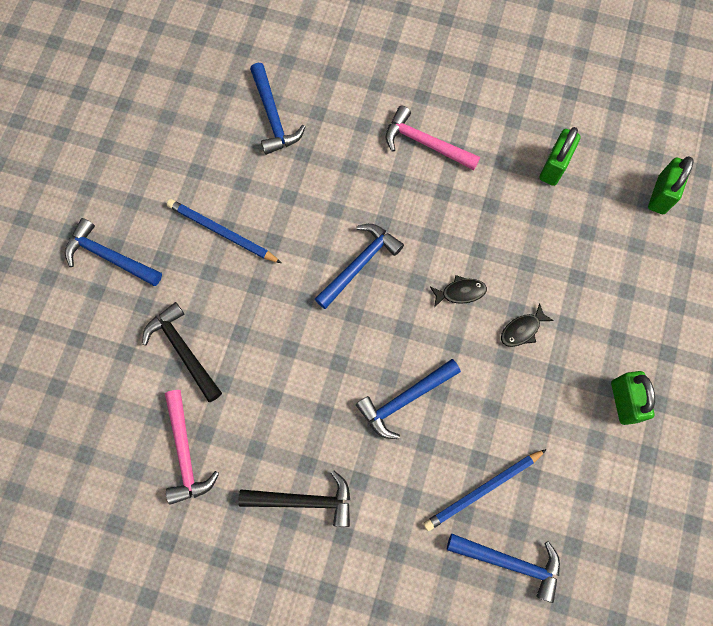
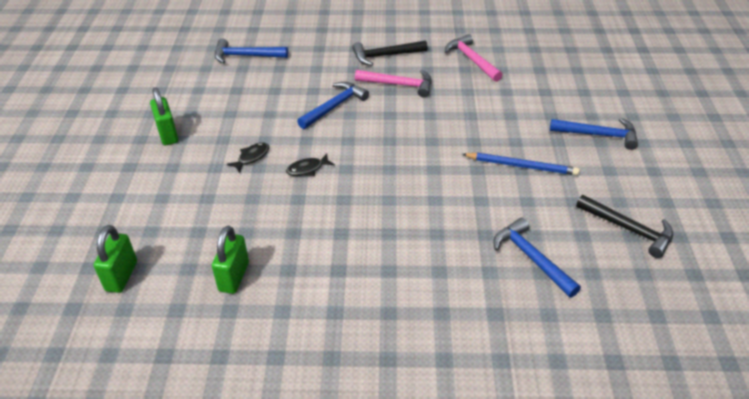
camera: 165 degrees right, 30 degrees down
(183, 350) = (505, 100): black hammer -> black hammer (629, 229)
(359, 264) = (397, 169): blue hammer -> none
(425, 143) = (370, 269): pink hammer -> pink hammer (399, 85)
(482, 490) = (269, 78): blue pencil -> none

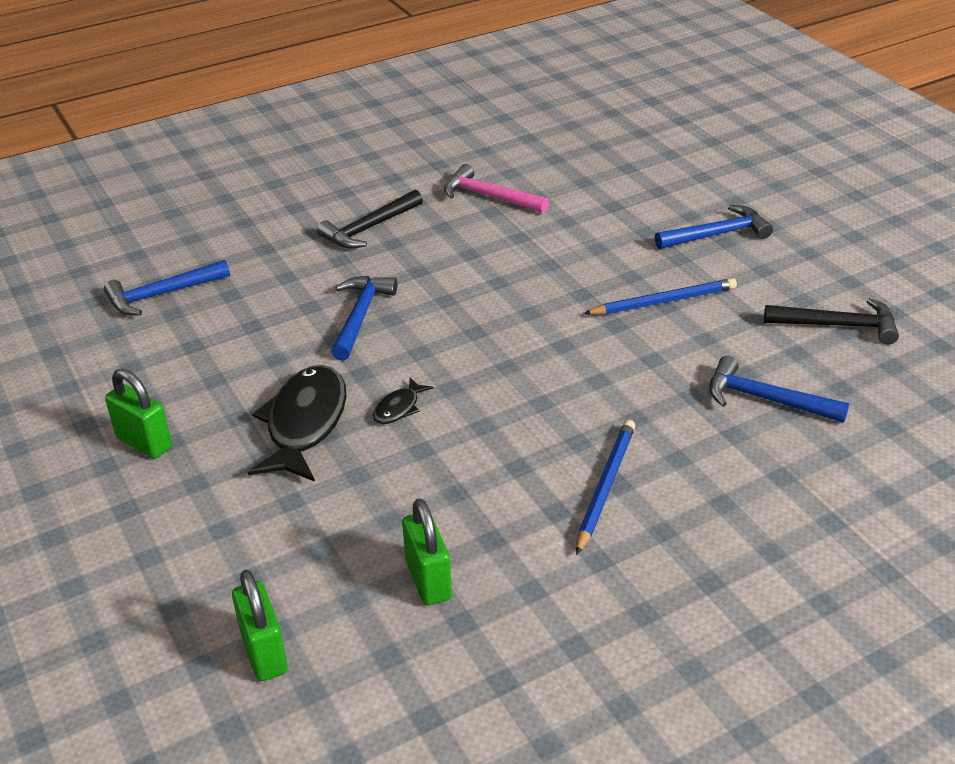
camera: 30 degrees left, 5 degrees down
(252, 157) = (305, 423): black fish -> black fish, size x2.17
(379, 268) = (605, 486): none -> blue pencil
(399, 85) = (423, 259): pink hammer -> none

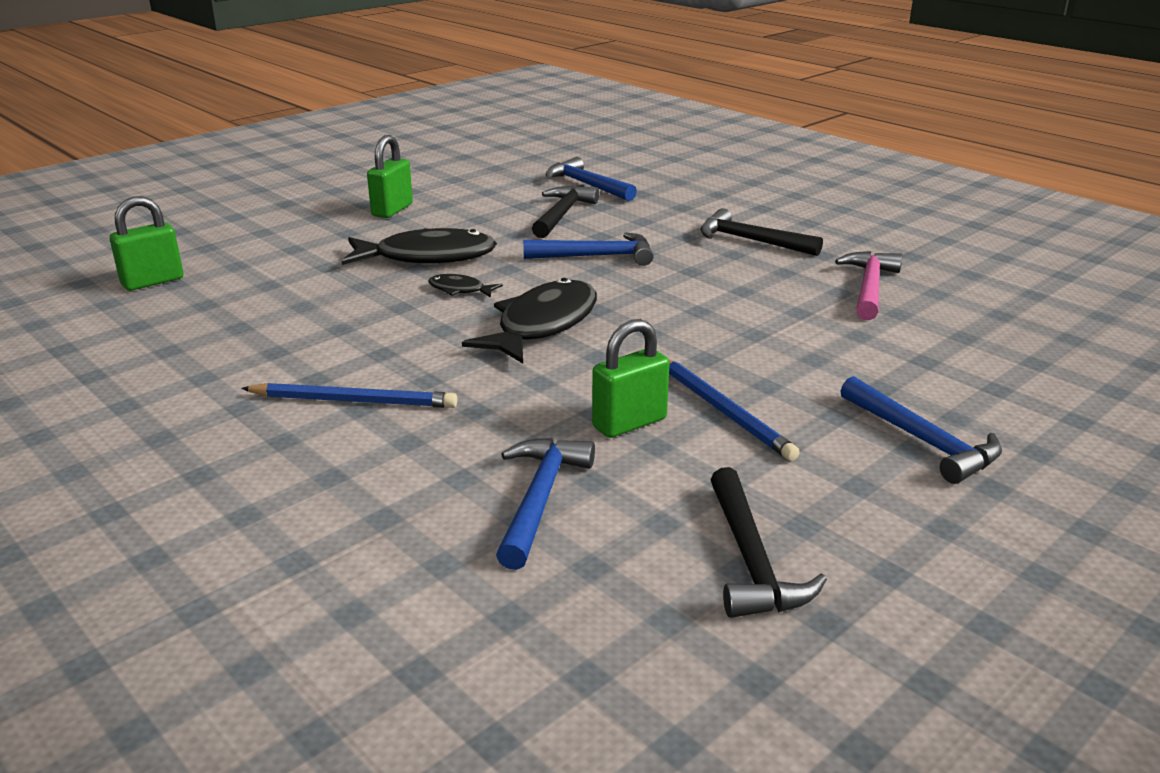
camera: 75 degrees right, 10 degrees down
(238, 322) = (562, 214): none -> black hammer
(428, 580) = (223, 330): green padlock -> green padlock (629, 423)
(495, 366) = (543, 325): none -> black fish

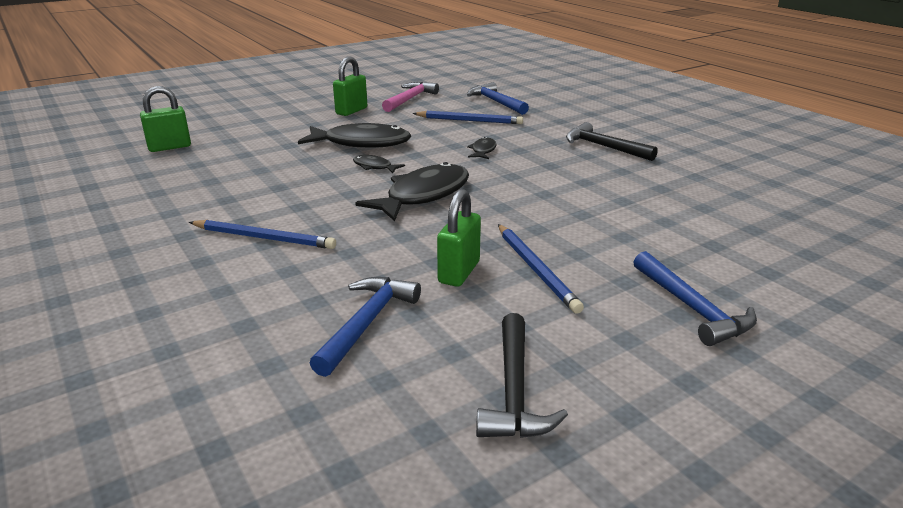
camera: 10 degrees right, 0 degrees up
(562, 214) = (470, 120): black hammer -> blue pencil
(596, 256) = (483, 150): blue hammer -> black fish
(629, 423) = (459, 272): green padlock -> green padlock turned 45 degrees counterclockwise
(869, 287) = (686, 186): pink hammer -> pink hammer (410, 99)

